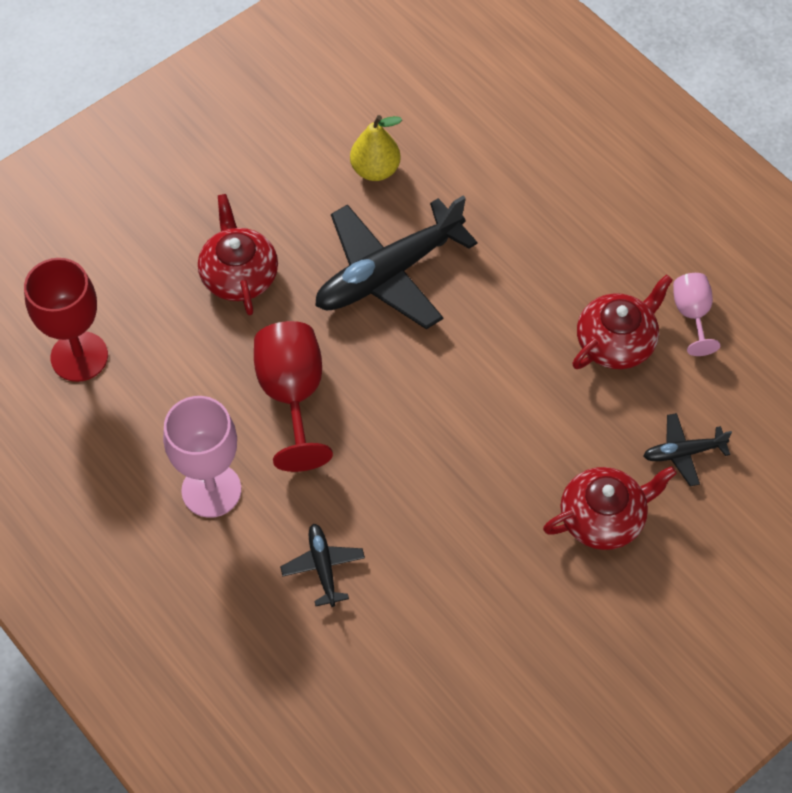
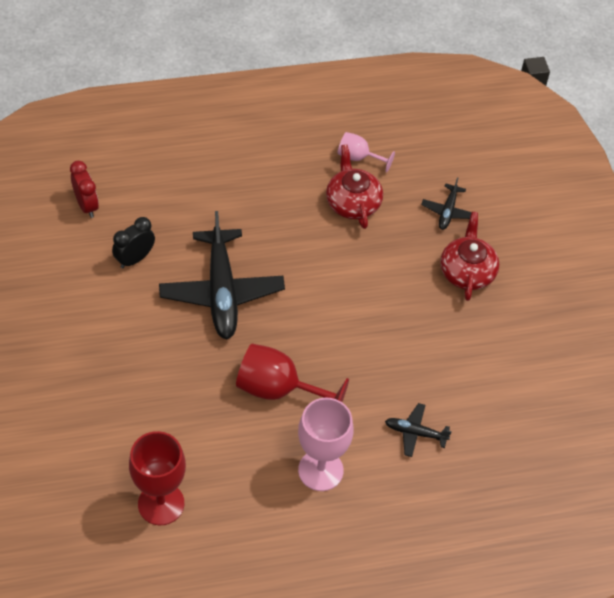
camera: 65 degrees left, 5 degrees down
(239, 275) = (162, 375): red teapot -> none
(375, 170) = (135, 259): yellow pear -> black clock
(415, 89) = (86, 205): none -> red clock

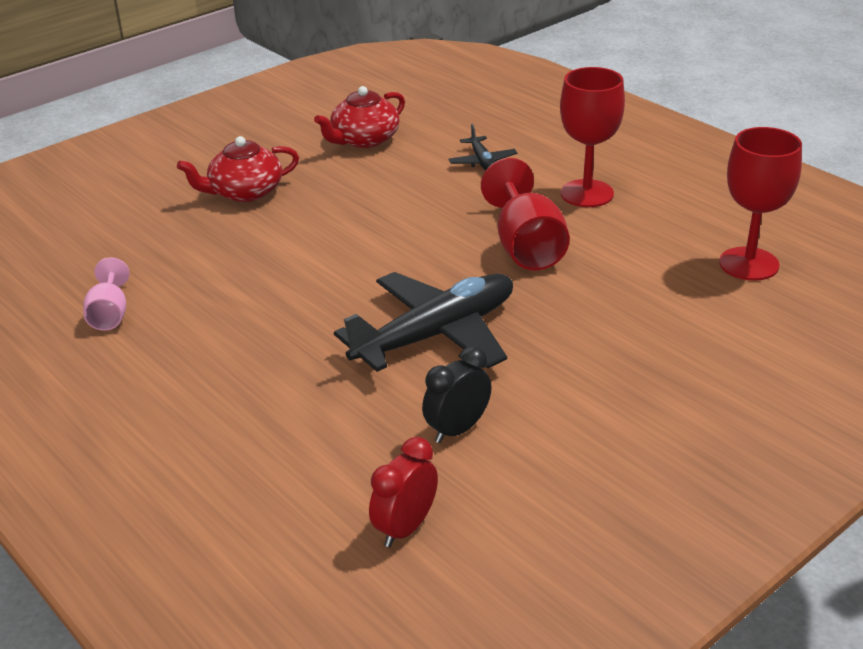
camera: 115 degrees left, 20 degrees down
(135, 259) = (457, 429): black clock -> black clock turned 120 degrees clockwise
(320, 470) = (587, 193): pink goblet -> red goblet
(352, 202) = (197, 293): red teapot -> red teapot (364, 140)
(447, 211) = (160, 227): black plane -> none

